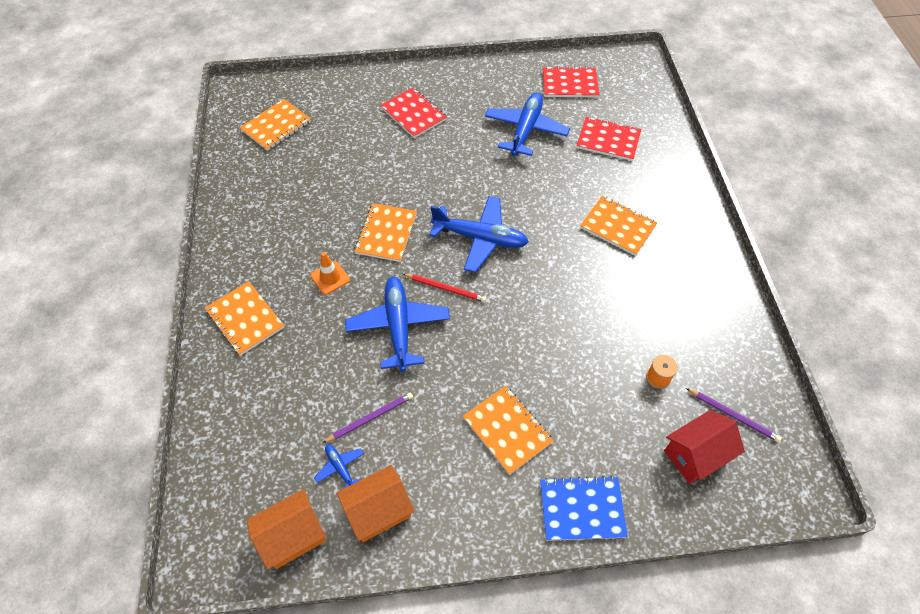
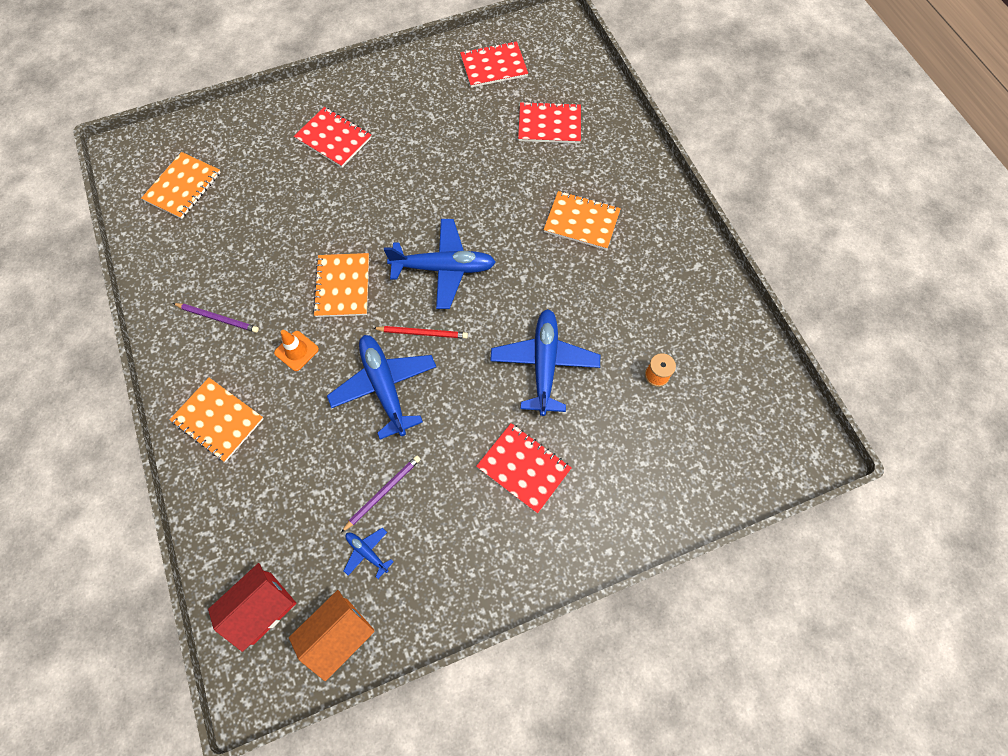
camera: 15 degrees left, 10 degrees up
(378, 511) = (418, 585): orange house -> none
(507, 430) = (523, 468): orange notebook -> red notebook
(525, 130) = (460, 131): blue plane -> blue plane (544, 364)
(582, 509) = (614, 528): blue notebook -> none
(695, 455) = (708, 444): red house -> red house (262, 608)
(733, 416) = (735, 395): purple pencil -> purple pencil (218, 318)

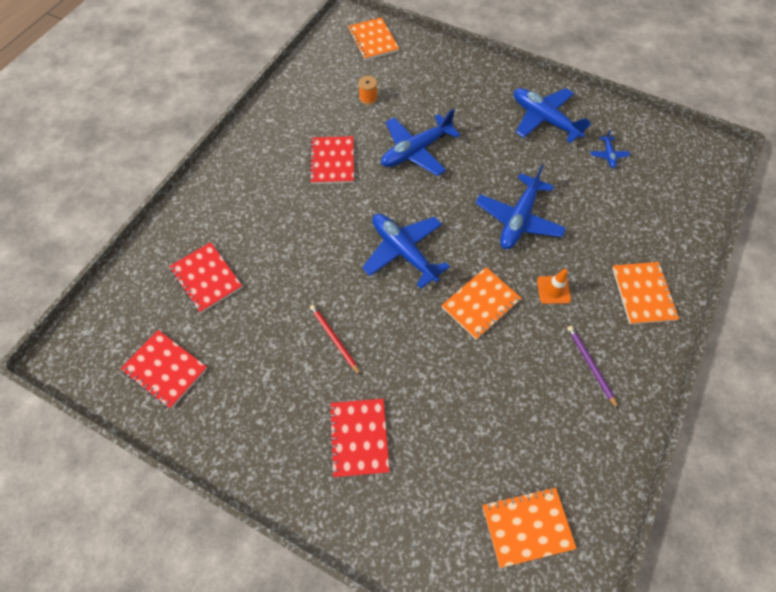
camera: 130 degrees left, 5 degrees down
(262, 608) = (688, 178): red house -> none
(339, 634) = (654, 137): orange house -> none
(383, 492) = (573, 172): purple pencil -> none
(422, 333) = (462, 227): red pencil -> red pencil (334, 339)
(473, 532) = (544, 119): none -> blue plane
(523, 468) = (487, 121): red notebook -> red notebook (332, 161)
(581, 222) = (288, 198): orange notebook -> orange notebook (373, 40)

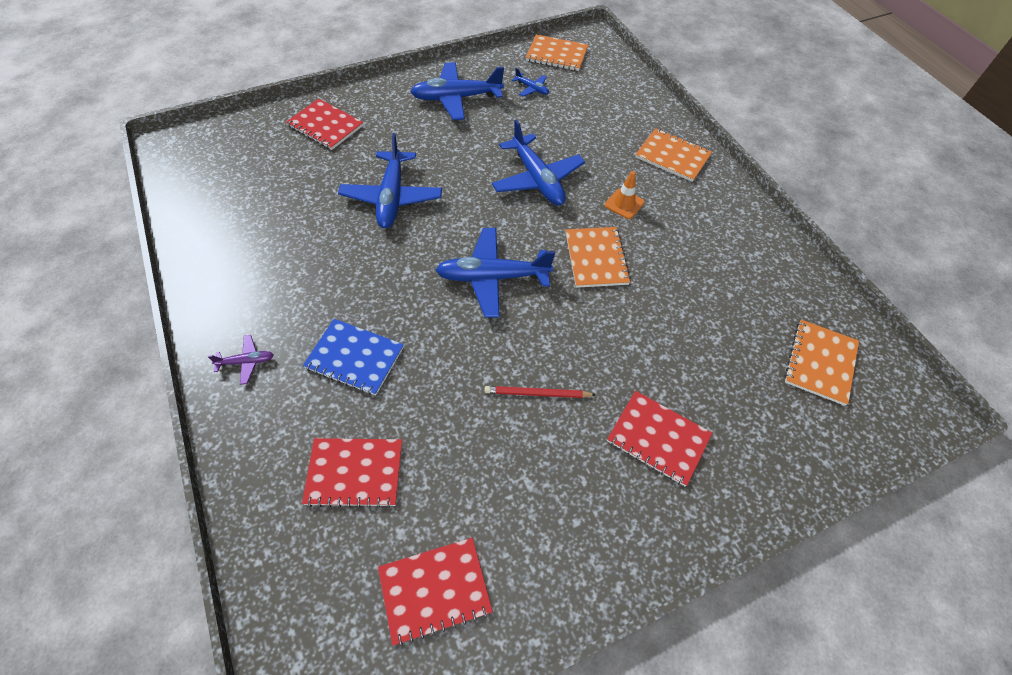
camera: 55 degrees left, 5 degrees down
(235, 174) = (246, 362): none -> purple plane
(279, 222) = (355, 357): none -> blue notebook
(332, 161) = (330, 266): red notebook -> red notebook (325, 126)
(368, 98) = (288, 191): orange spool -> none
(373, 40) = (223, 142): orange notebook -> orange notebook (556, 54)
(590, 365) = (709, 228): purple pencil -> none

